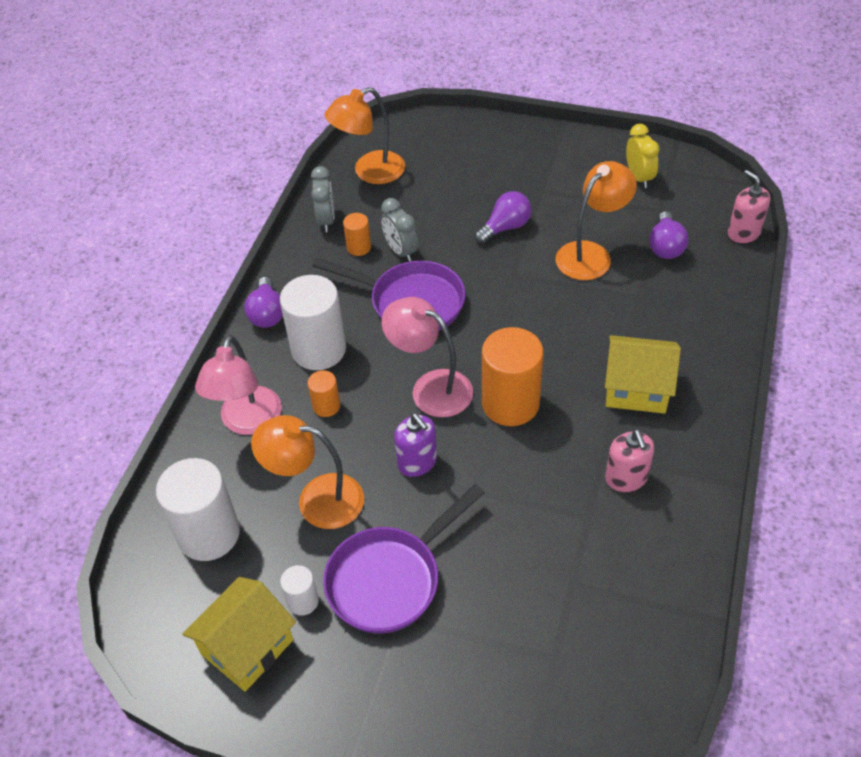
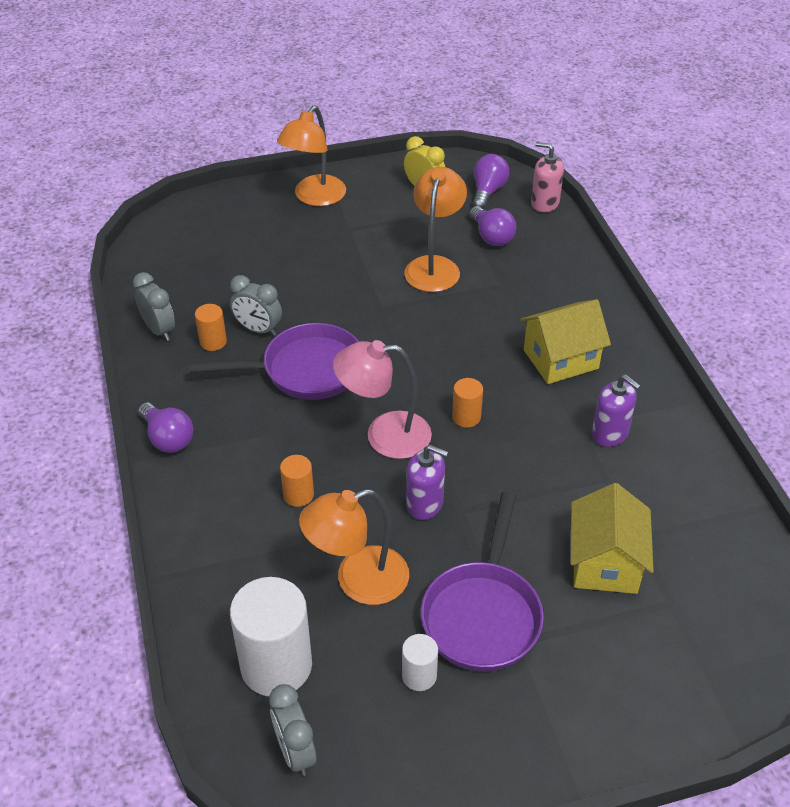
camera: 35 degrees left, 5 degrees down
(172, 607) = (295, 751): none -> grey clock
(247, 647) = (400, 745): yellow house -> yellow house (605, 563)
(248, 422) = (230, 545): pink lamp -> none
(319, 350) = (249, 448): white cylinder -> none
(370, 172) = (168, 271): orange lamp -> orange lamp (314, 197)
(505, 227) = (340, 272): purple light bulb -> purple light bulb (488, 191)
(510, 403) = (466, 417): orange cylinder -> orange cylinder, size x0.49
(626, 478) = (610, 433): pink soap dispenser -> purple soap dispenser

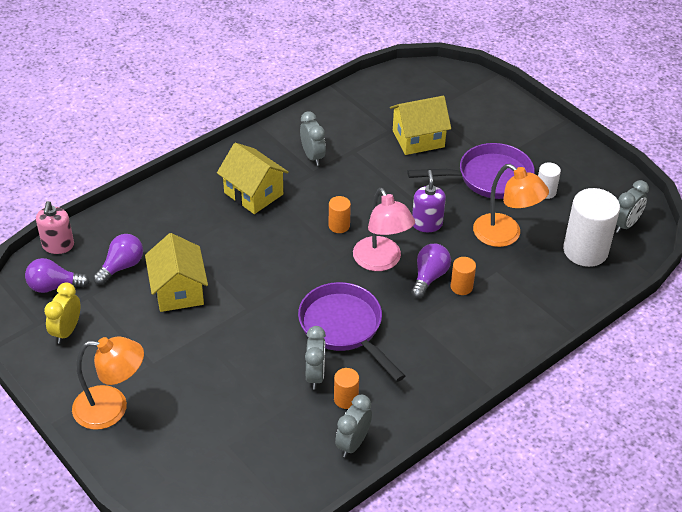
camera: 115 degrees left, 0 degrees up
(167, 438) = (461, 380): purple light bulb -> purple light bulb (429, 277)
(434, 266) = (178, 291): orange lamp -> yellow house
(610, 433) = (312, 156): purple soap dispenser -> grey clock

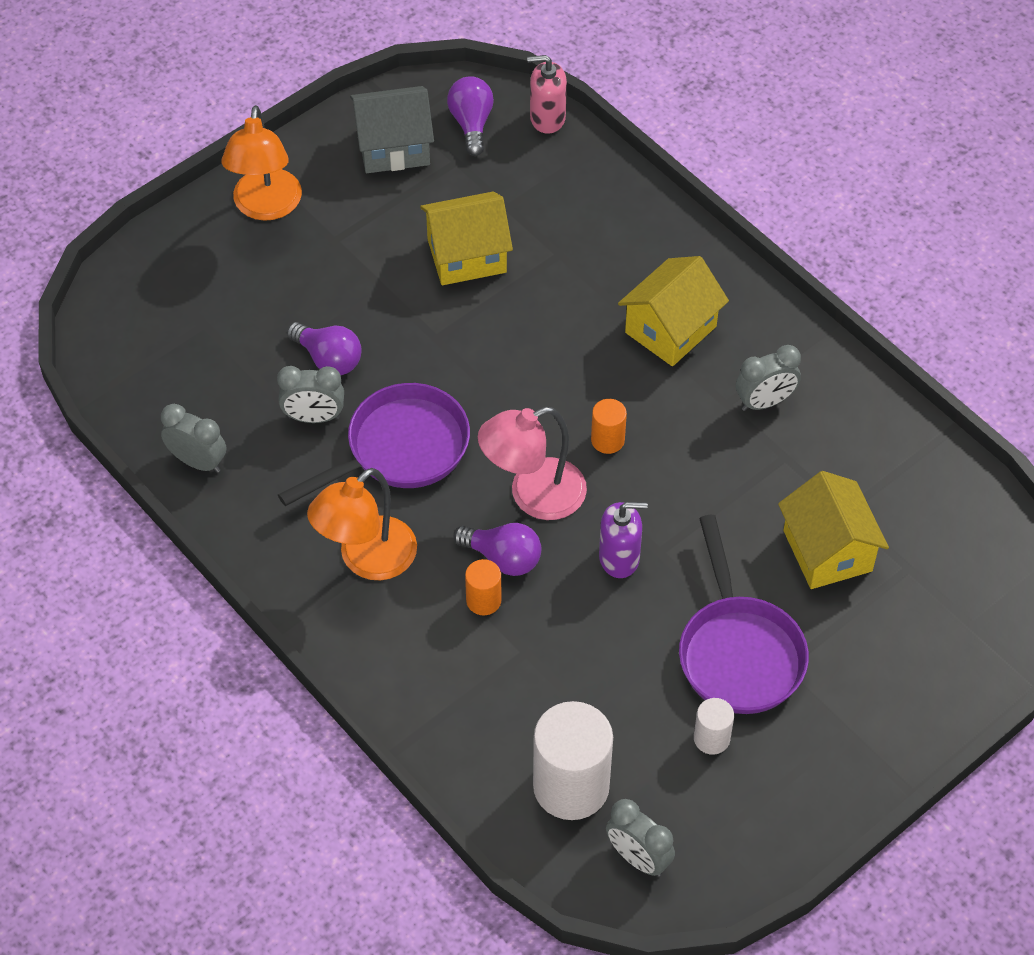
camera: 90 degrees right, 10 degrees up
(67, 331) = (393, 147): yellow clock -> grey house
(121, 266) = (510, 190): purple light bulb -> purple light bulb (328, 359)
(346, 399) = (272, 453): orange cylinder -> none
(505, 235) = (599, 668): orange lamp -> orange lamp (367, 560)

